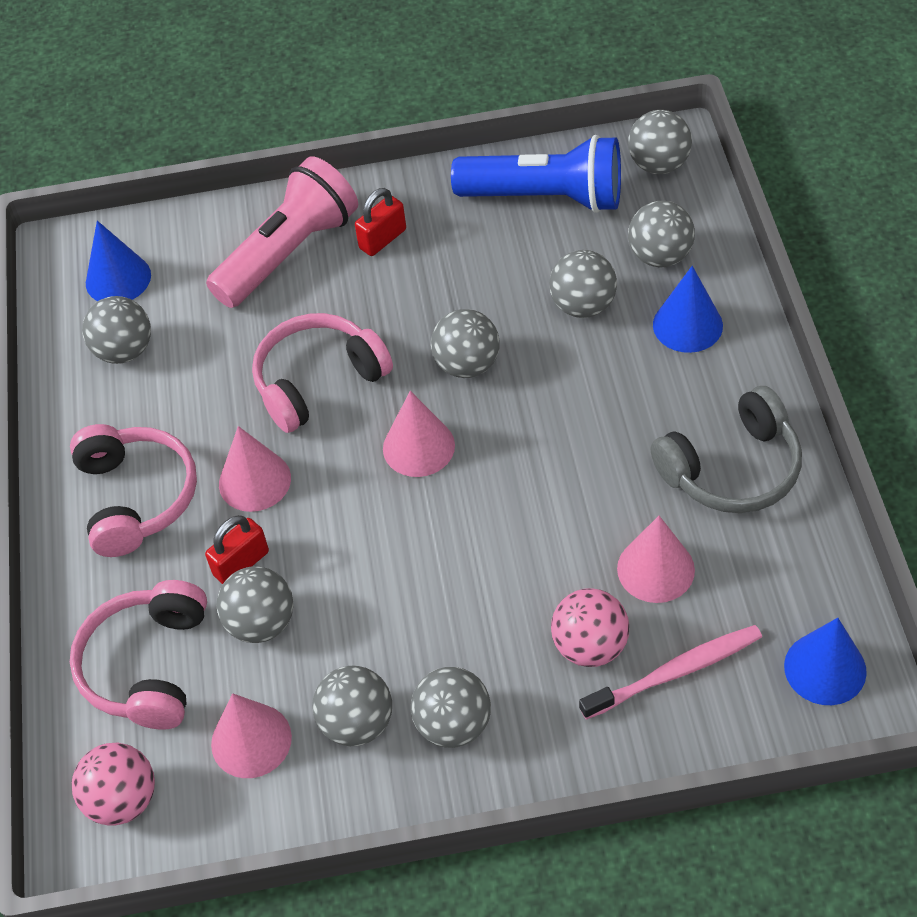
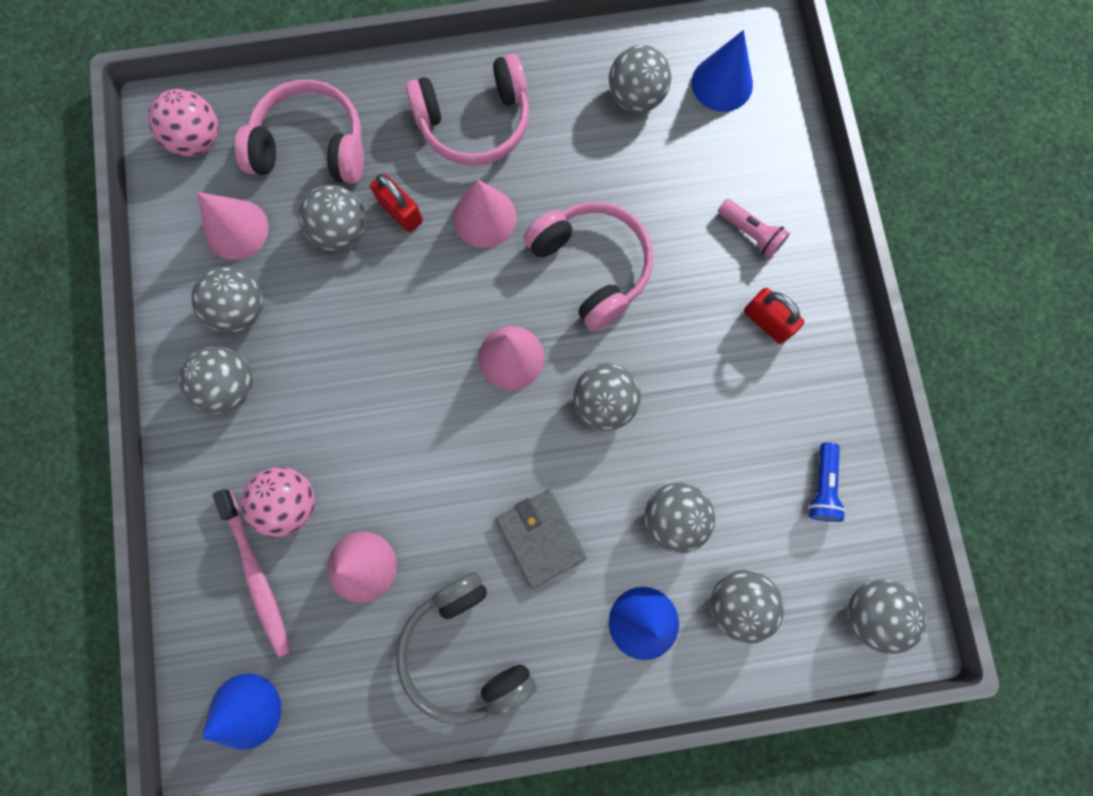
camera: 85 degrees right, 25 degrees up
(288, 253) = (750, 233): pink flashlight -> pink flashlight, size x0.44
(545, 197) = (822, 486): blue flashlight -> blue flashlight, size x0.44
(611, 411) = (540, 538): none -> grey wallet

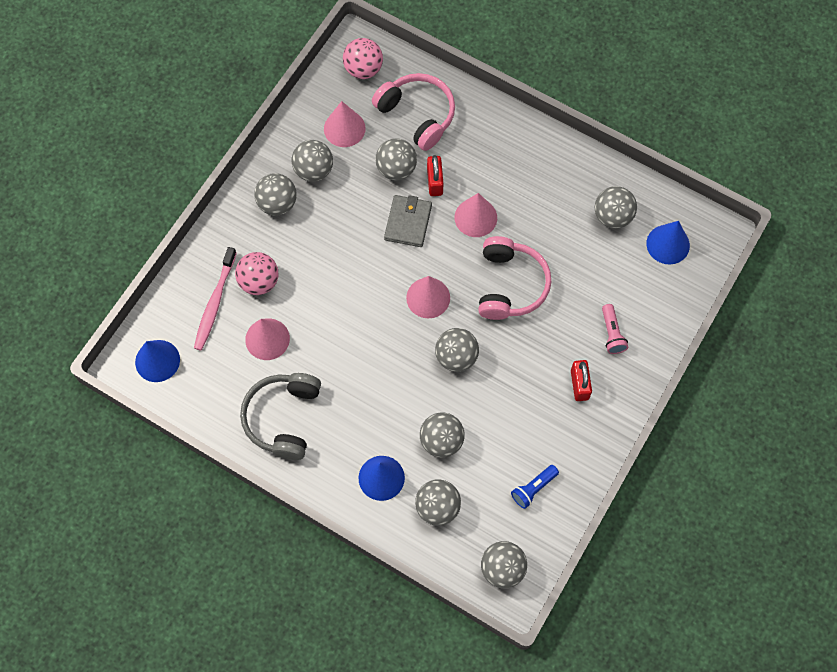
camera: 40 degrees right, 10 degrees down
(475, 123) = (513, 165): pink headphones -> none
(540, 538) = (366, 396): grey wallet -> grey wallet (408, 222)

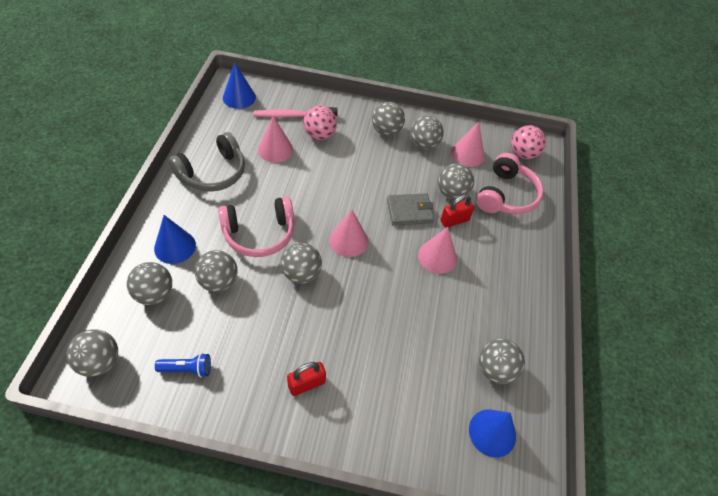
camera: 65 degrees right, 15 degrees down
(283, 418) = (213, 173): grey headphones -> grey headphones turned 150 degrees clockwise
(510, 285) = (385, 299): pink headphones -> pink headphones (259, 234)
(533, 488) = (187, 369): blue flashlight -> blue flashlight turned 150 degrees clockwise
(612, 333) = (371, 401): pink flashlight -> none

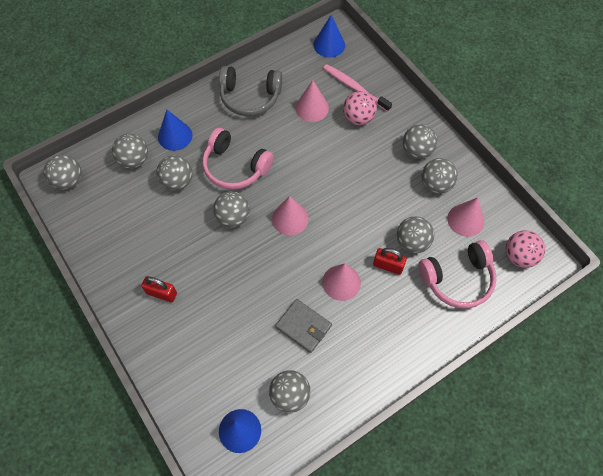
camera: 50 degrees right, 10 degrees up
(187, 369) = (107, 224): blue flashlight -> none
(409, 211) = (360, 231): grey wallet -> grey wallet (303, 326)

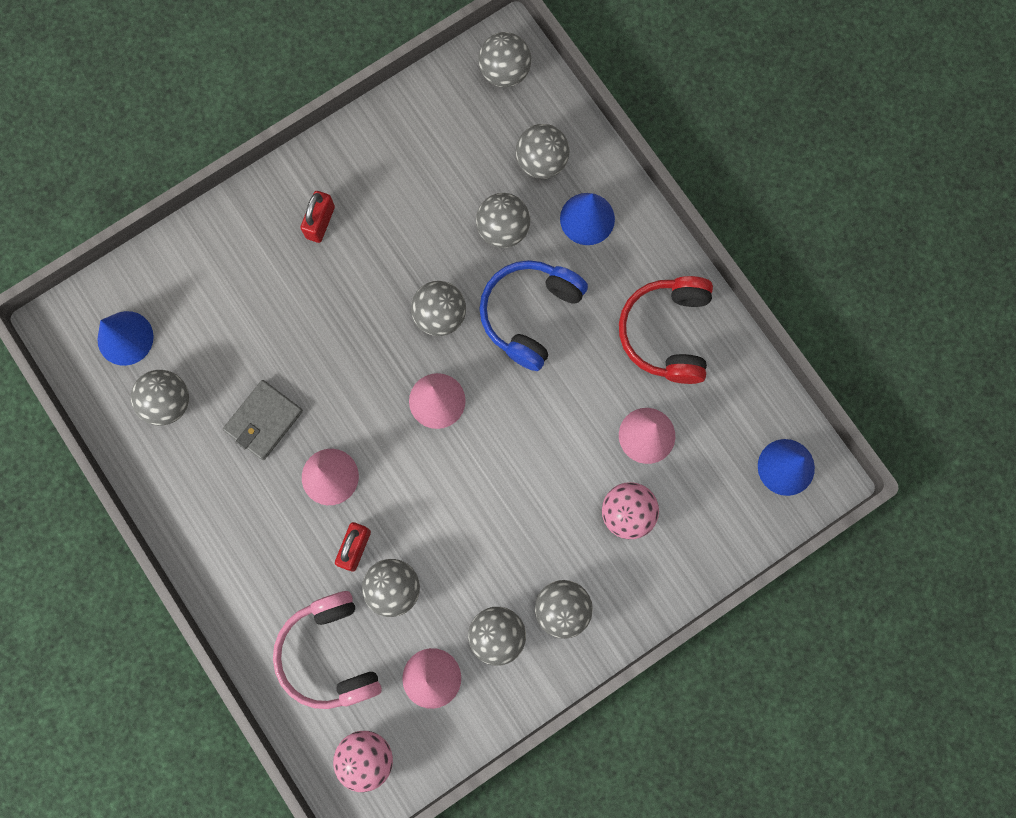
camera: 90 degrees right, 15 degrees up
(235, 167) = (530, 314): pink headphones -> blue headphones
(250, 97) = (667, 333): grey headphones -> red headphones
(354, 87) = (691, 509): pink toothbrush -> none

